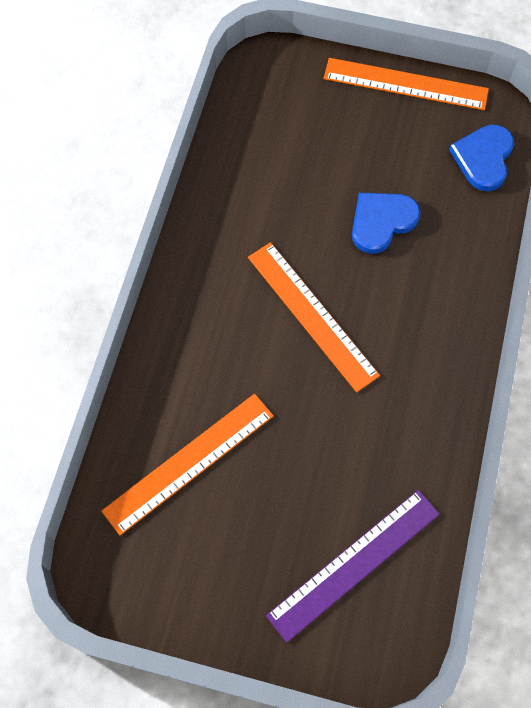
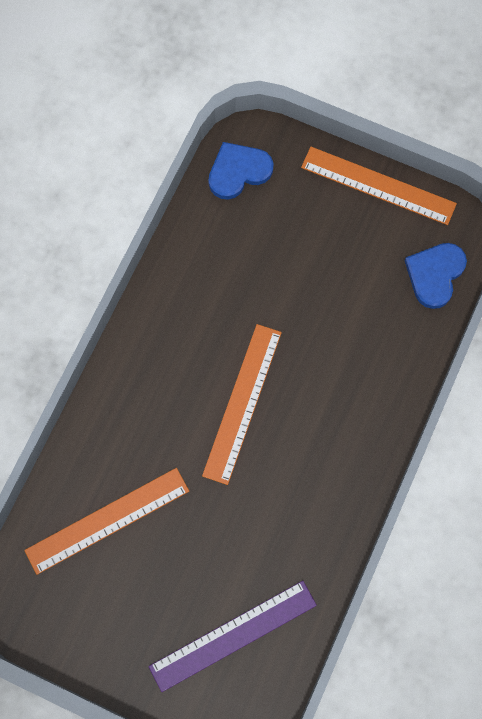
camera: 10 degrees right, 5 degrees up
(311, 315) = (242, 403): orange ruler -> orange ruler turned 45 degrees clockwise
(381, 222) = (325, 322): blue heart -> blue heart (238, 171)

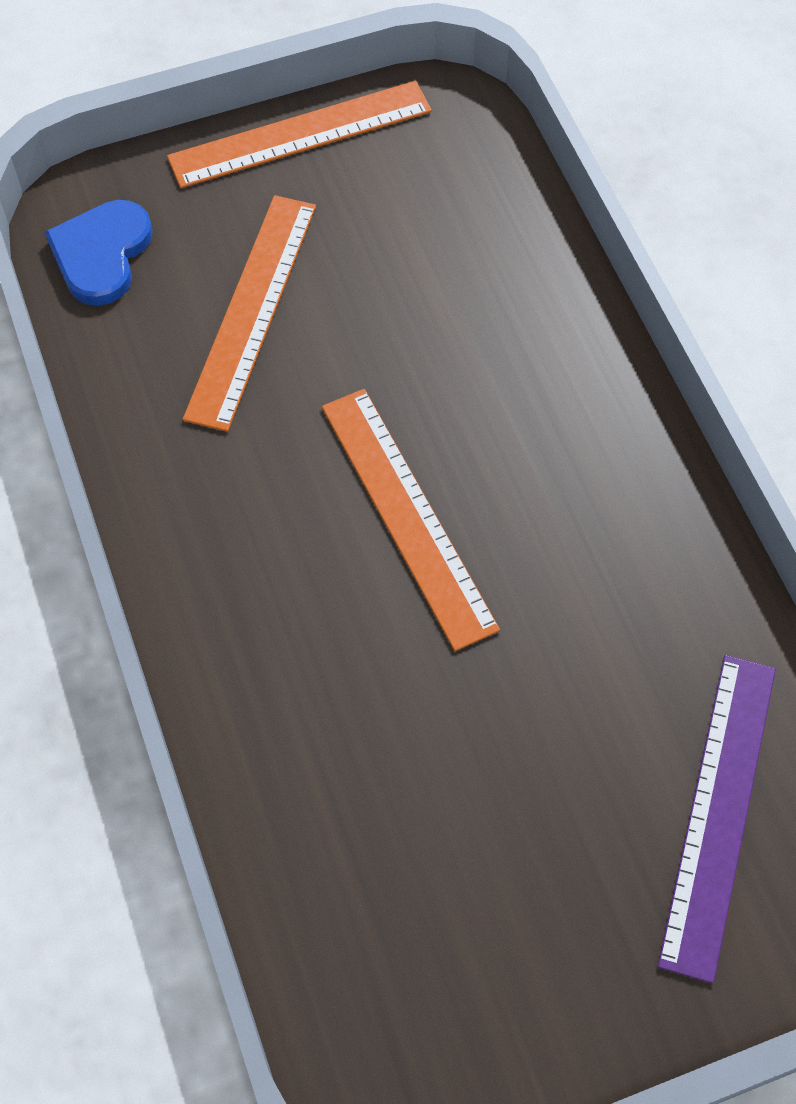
camera: 45 degrees left, 10 degrees down
(107, 520) = (388, 830): orange ruler -> orange ruler (251, 309)
(435, 274) = (478, 174): blue heart -> none

